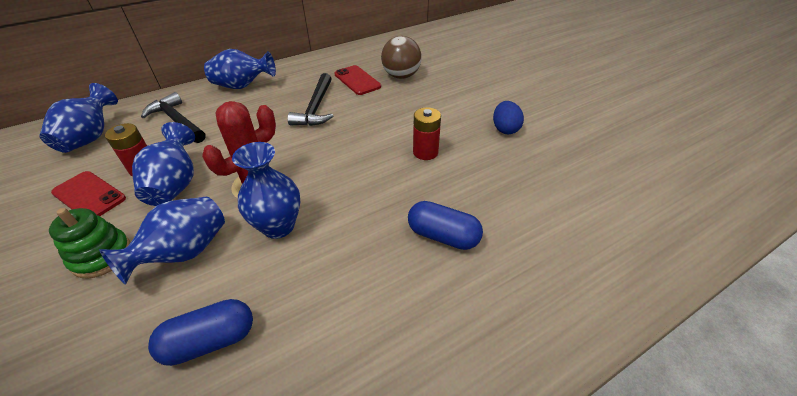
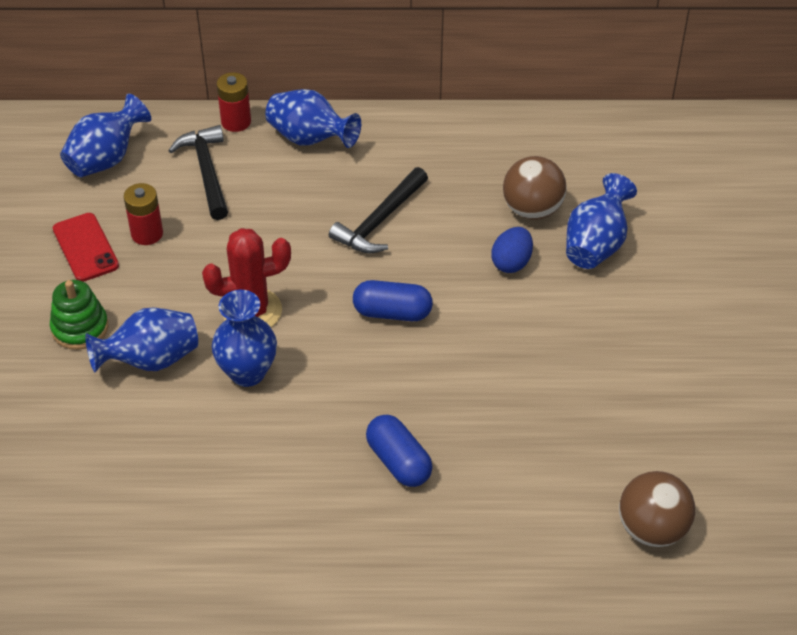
camera: 30 degrees right, 5 degrees up
(176, 185) = (171, 272): blue vase -> blue vase (596, 245)
(210, 341) = (141, 454): blue capsule -> blue capsule (392, 312)
(357, 80) = (465, 192): red phone -> none
(425, 152) = (462, 353): red battery -> red battery (236, 122)
(505, 129) = (591, 365): blue egg -> blue egg (511, 262)
(640, 199) = (652, 529): none -> brown ball

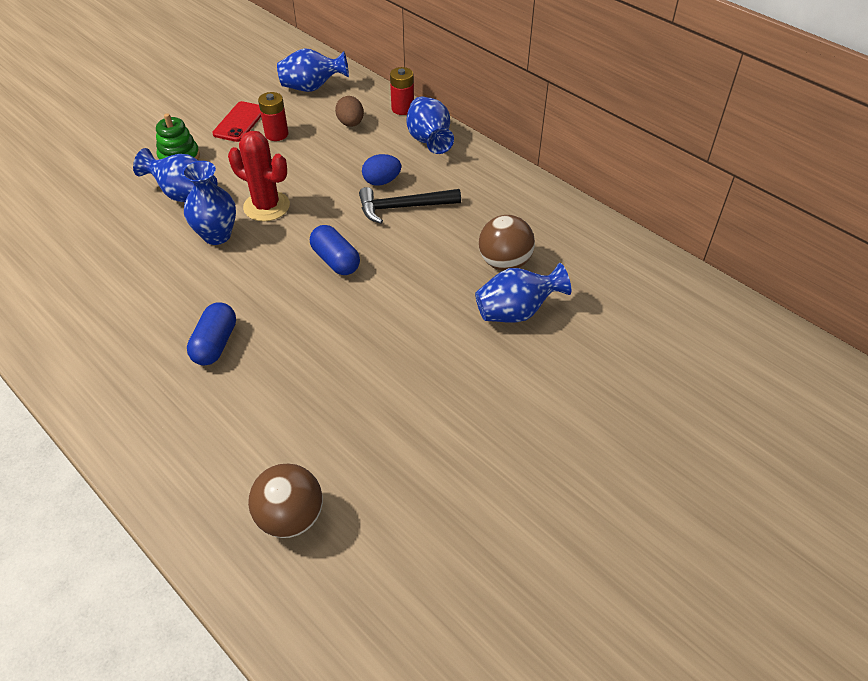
camera: 45 degrees right, 0 degrees up
(207, 171) = (350, 123): black hammer -> brown egg
(511, 262) = (446, 283): blue egg -> blue egg (381, 181)

